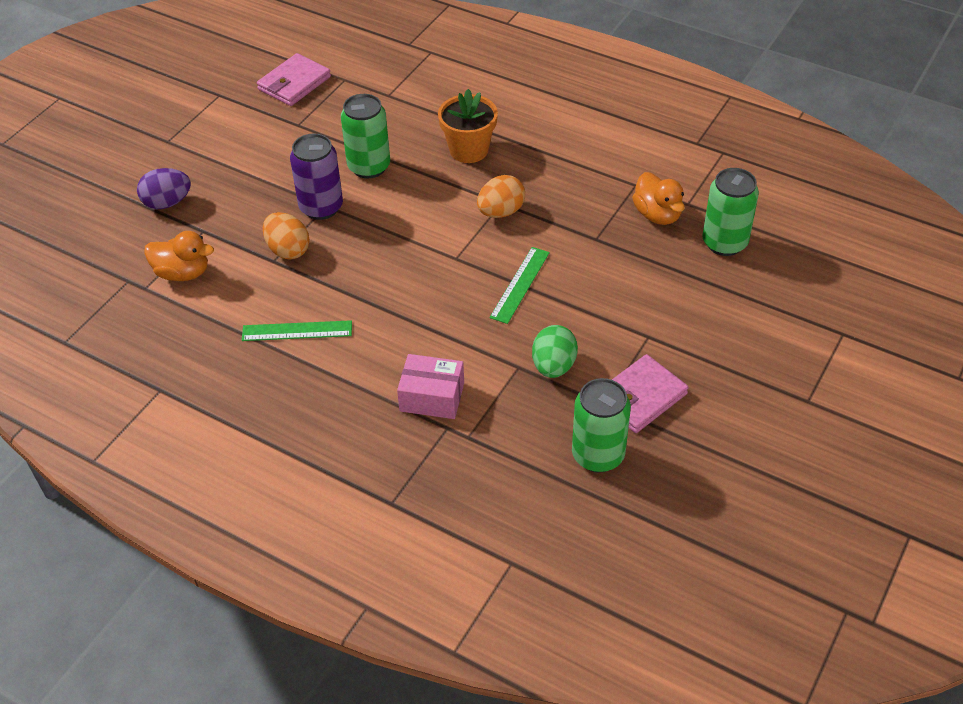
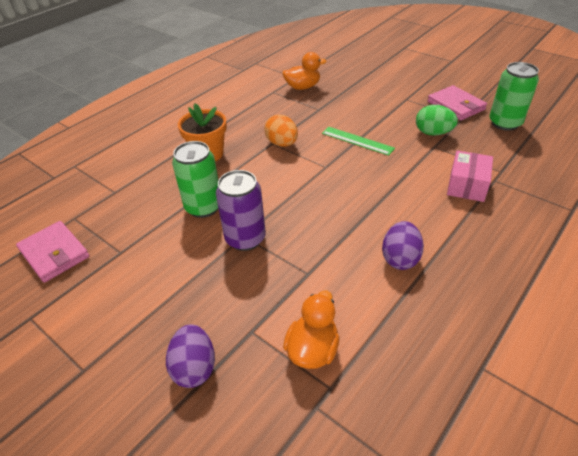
camera: 80 degrees left, 5 degrees down
(288, 250) = (296, 262): orange egg -> none
(297, 331) = (400, 258): green ruler -> purple egg
(724, 243) = (332, 70): green can -> none

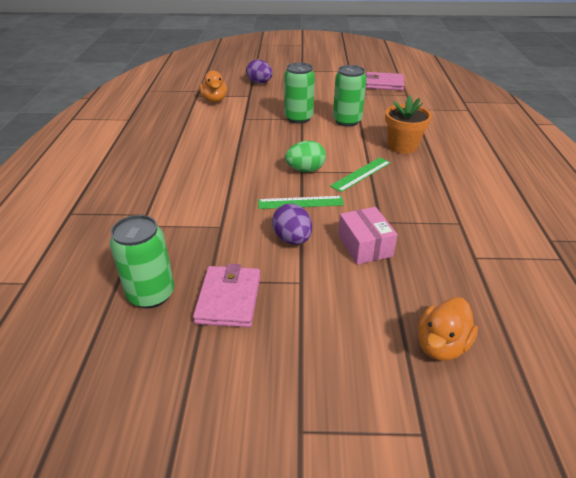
camera: 140 degrees right, 5 degrees down
(245, 238) = (298, 118): purple can -> green can
(282, 144) = (361, 174): orange egg -> green ruler
(303, 87) = (441, 244): orange duck -> orange duck (441, 345)
(400, 258) = (195, 140): purple egg -> purple egg (292, 239)
(433, 133) = (232, 242): green egg -> green egg (305, 170)
(455, 105) = (229, 299): pink wallet -> pink wallet turned 75 degrees clockwise
(467, 185) = (170, 200): pink box -> pink box (364, 246)

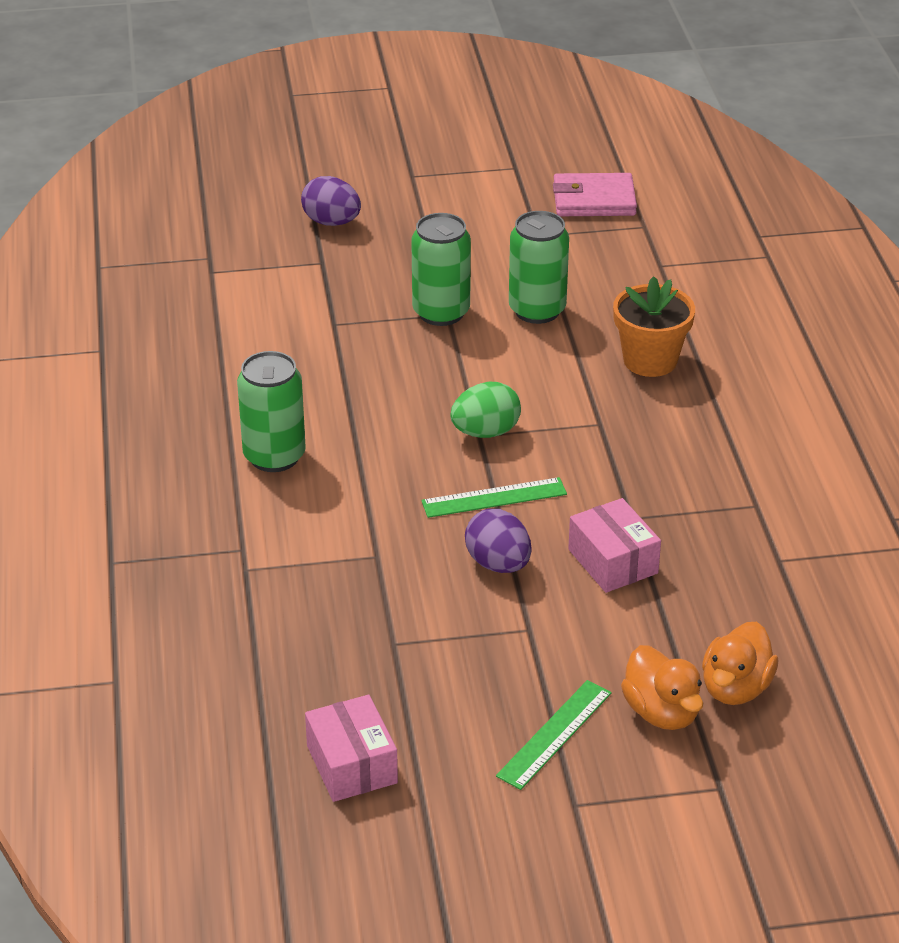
camera: 10 degrees left, 0 degrees up
(143, 367) = (351, 764): none -> pink box
(151, 294) = (316, 673): green can -> green can (274, 456)
(214, 100) = (254, 281): orange duck -> orange duck (661, 712)
(229, 299) = (432, 665): pink wallet -> none
(361, 174) = (585, 430): green ruler -> green ruler (555, 734)

